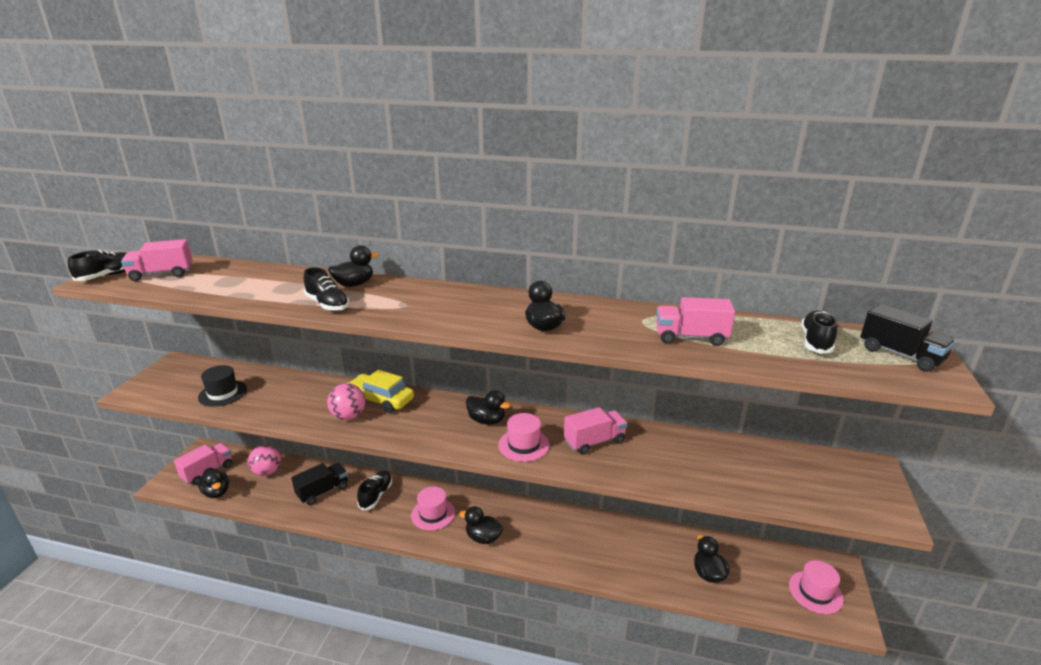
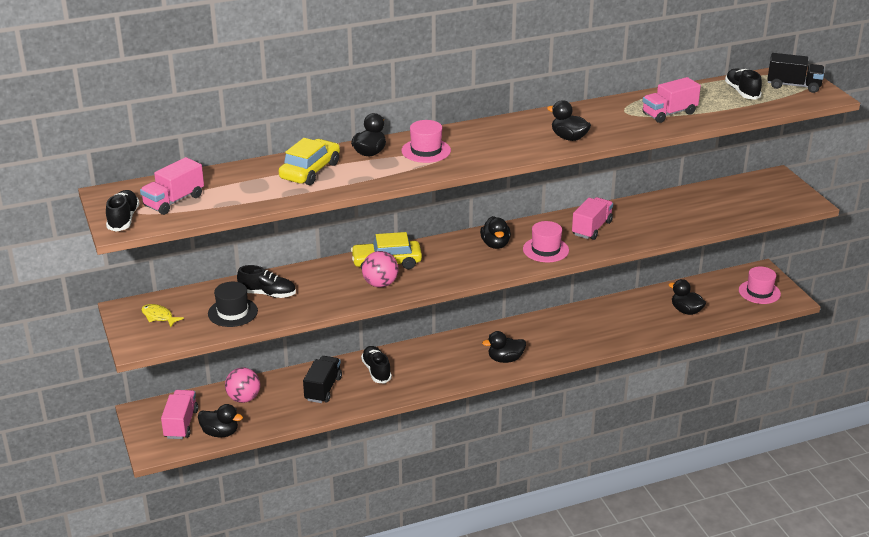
camera: 35 degrees left, 5 degrees up
(180, 376) = (159, 317): none -> yellow fish
(286, 283) = (310, 171): none -> yellow car
(327, 304) = (383, 175): black shoe -> black shoe (267, 294)
(433, 514) = (444, 362): pink hat -> pink hat (426, 151)
(486, 420) = (495, 244): black duck -> black duck turned 90 degrees clockwise

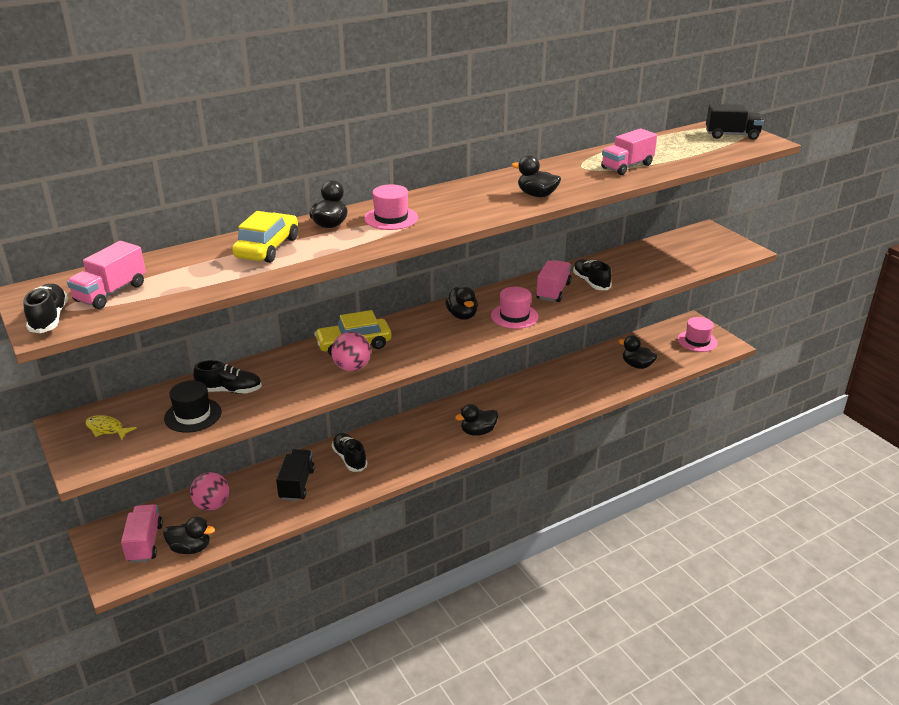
camera: 10 degrees left, 0 degrees up
(742, 92) = (687, 143): black shoe -> black shoe (591, 282)

